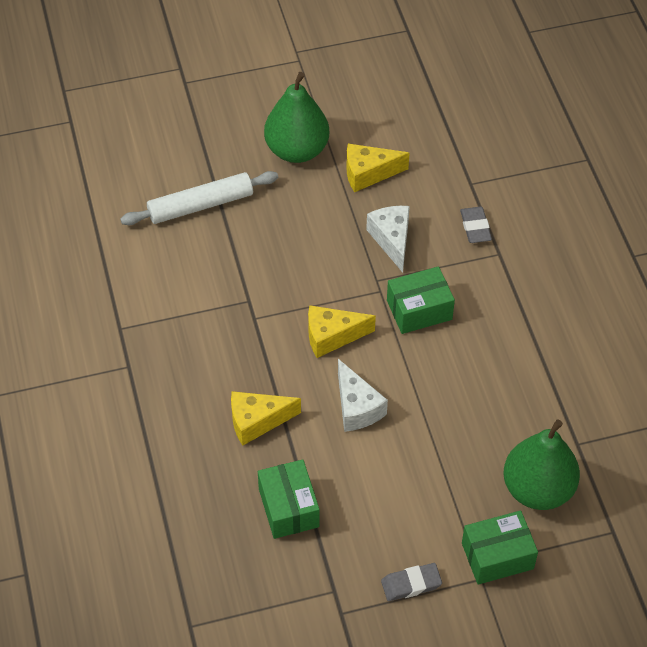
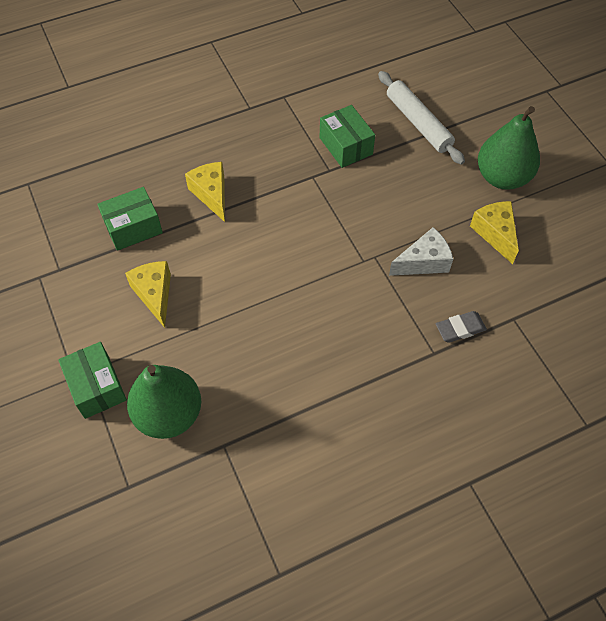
camera: 80 degrees right, 5 degrees up
(332, 336) = (306, 232): yellow cheese -> yellow cheese (154, 294)
(356, 407) = (236, 260): white cheese -> none
(411, 584) = (67, 323): grey eraser -> none
(419, 310) = (350, 294): green box -> green box (346, 146)

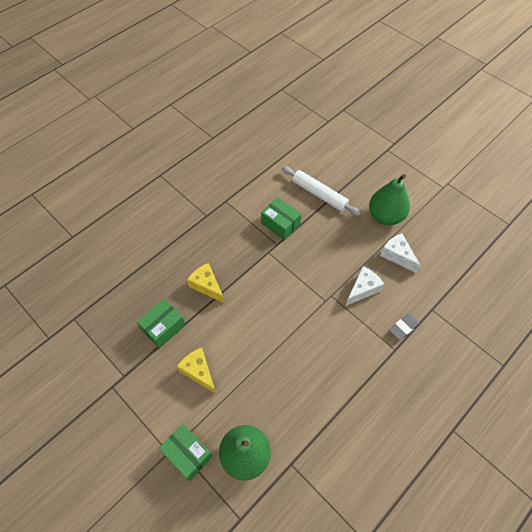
camera: 20 degrees left, 0 degrees up
(495, 234) = (397, 256): yellow cheese -> white cheese

